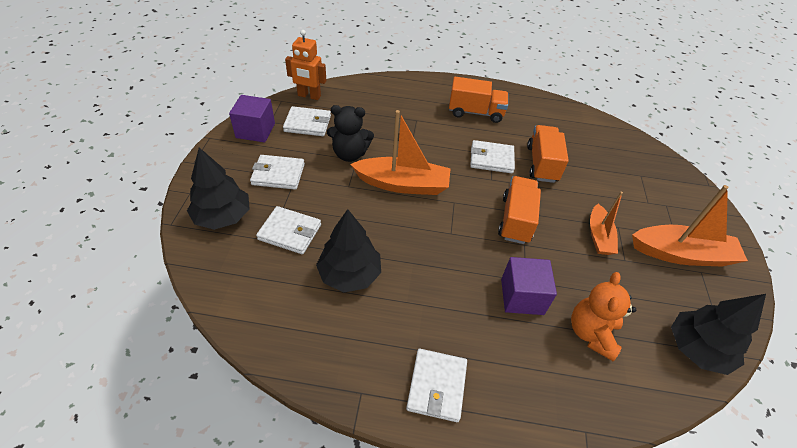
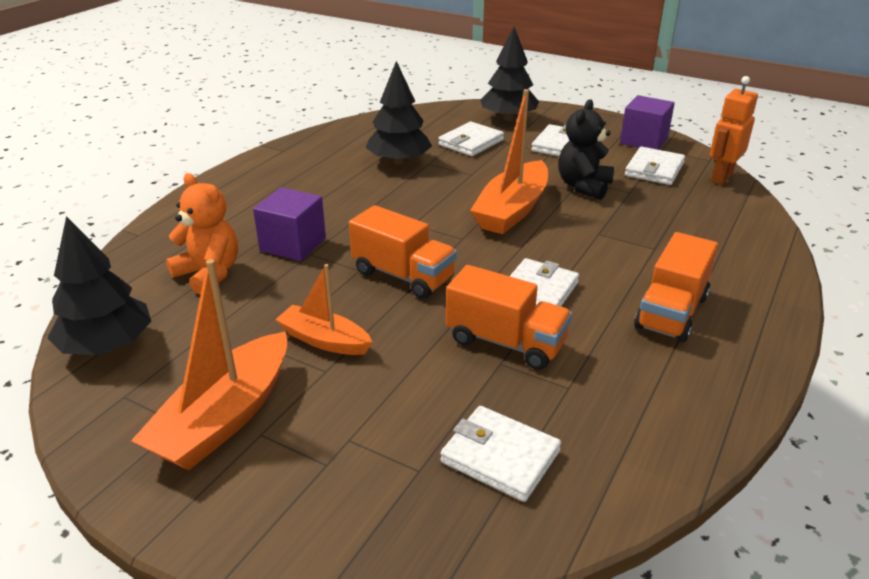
camera: 115 degrees right, 15 degrees down
(437, 386) = (254, 178): white wallet -> white wallet (500, 457)

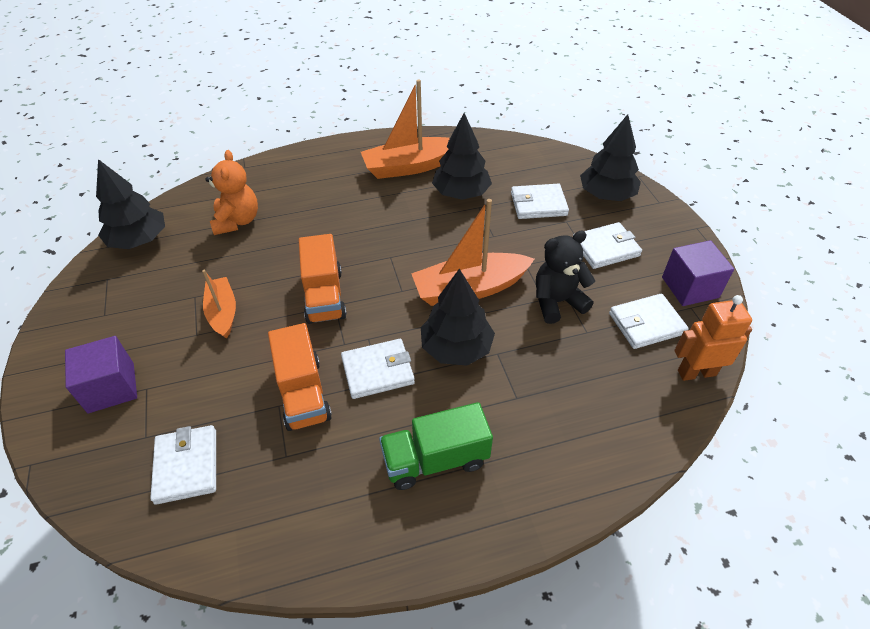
camera: 45 degrees right, 15 degrees up
(225, 417) = (122, 327): orange boat -> orange boat (410, 167)
(293, 244) = (303, 227): purple cube -> purple cube (111, 387)
(567, 246) = (456, 348): none -> black tree
(671, 312) = (435, 459): orange truck -> green truck

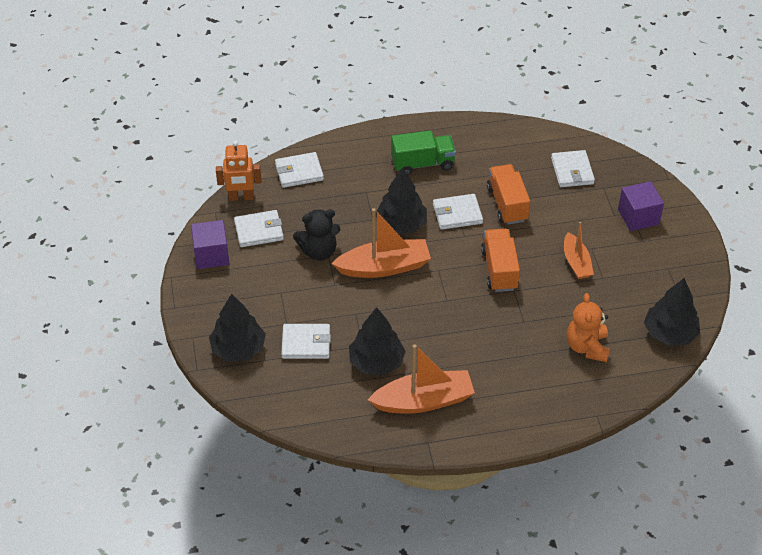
camera: 175 degrees left, 0 degrees up
(605, 248) = (263, 294): white wallet -> white wallet (299, 172)

